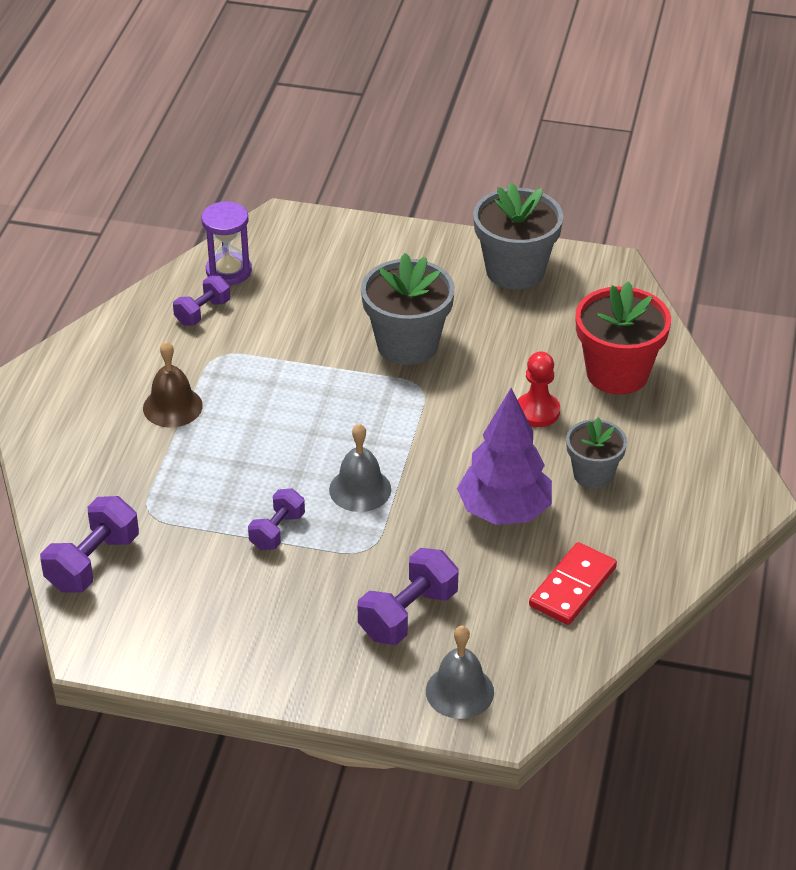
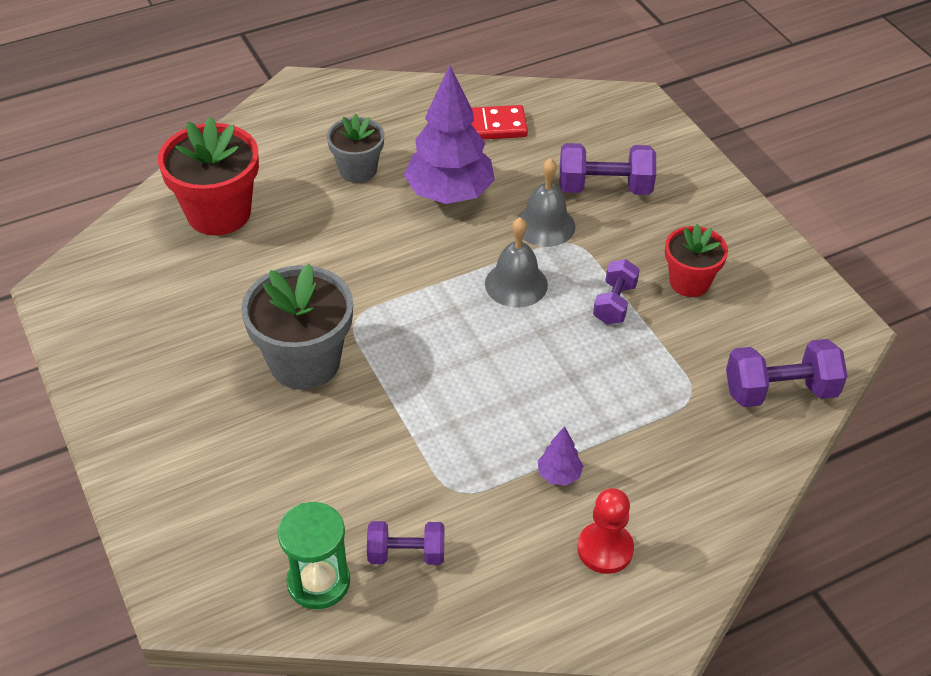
camera: 130 degrees left, 5 degrees up
(172, 407) = (559, 475): brown bell -> purple tree
(228, 271) = (318, 582): purple hourglass -> green hourglass
(246, 590) = (689, 282): none -> red flower pot
(277, 531) = (614, 303): purple dumbbell -> purple dumbbell turned 60 degrees counterclockwise
(459, 691) = (636, 131): grey bell -> grey bell (545, 225)
(515, 271) = (120, 350): grey flower pot -> none
(537, 411) = (314, 234): red pawn -> red pawn (605, 549)

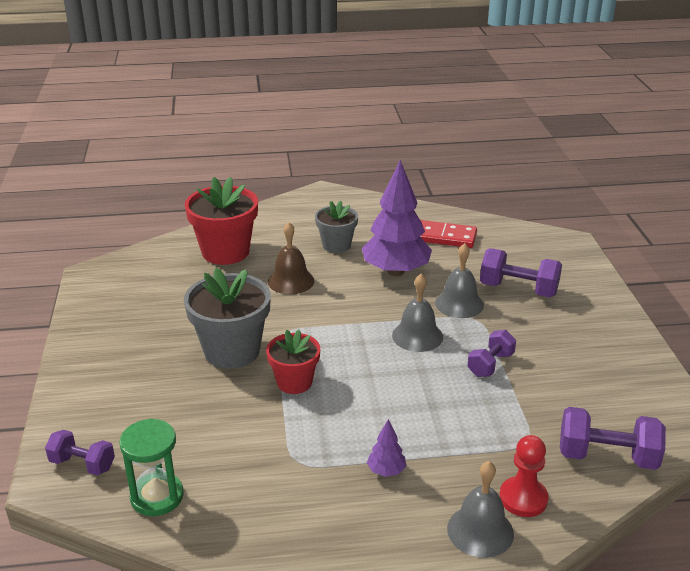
camera: 20 degrees right, 15 degrees down
(326, 239) = (291, 281): none -> brown bell
(406, 554) = (234, 495): purple dumbbell -> purple dumbbell (82, 464)
(605, 549) = (398, 535): red pawn -> red pawn (523, 498)
(686, 518) = (480, 531): none -> grey bell
(689, 282) = (560, 363): red flower pot -> red flower pot (294, 382)

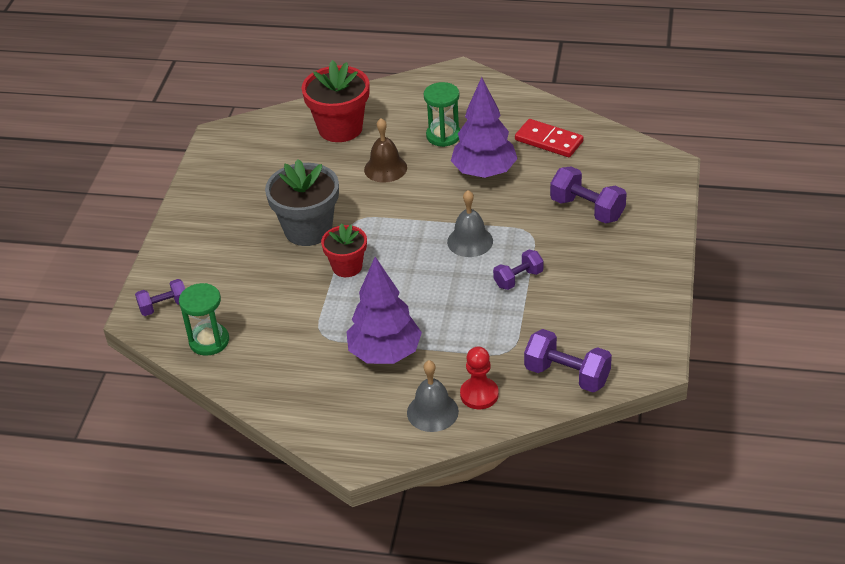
camera: 20 degrees right, 10 degrees up
(82, 464) = (164, 306): purple dumbbell -> purple dumbbell turned 60 degrees counterclockwise
(336, 245) = (443, 136): grey flower pot -> green hourglass
(386, 471) = (385, 354): purple tree -> purple tree, size x2.36
(459, 304) = (524, 215): grey bell -> none

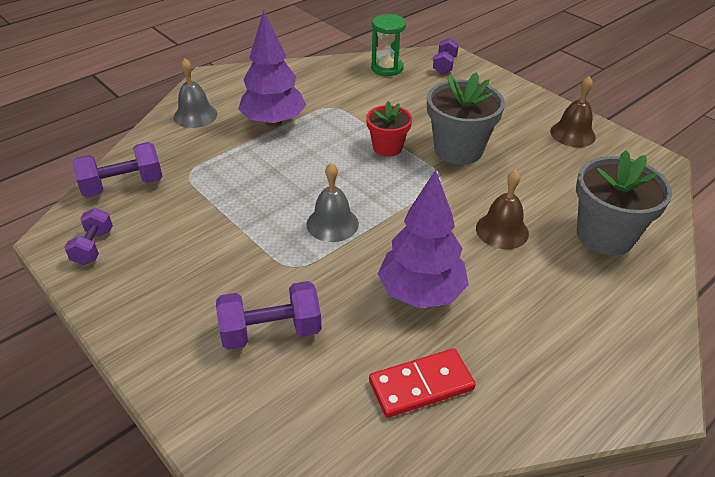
camera: 125 degrees right, 0 degrees up
(219, 185) = (572, 134): none -> brown bell
(340, 128) = (605, 235): red flower pot -> grey flower pot
(443, 136) = (520, 301): green hourglass -> none
(479, 394) = (176, 139): red pawn -> none
(518, 279) = (249, 223): purple dumbbell -> purple dumbbell (93, 247)

